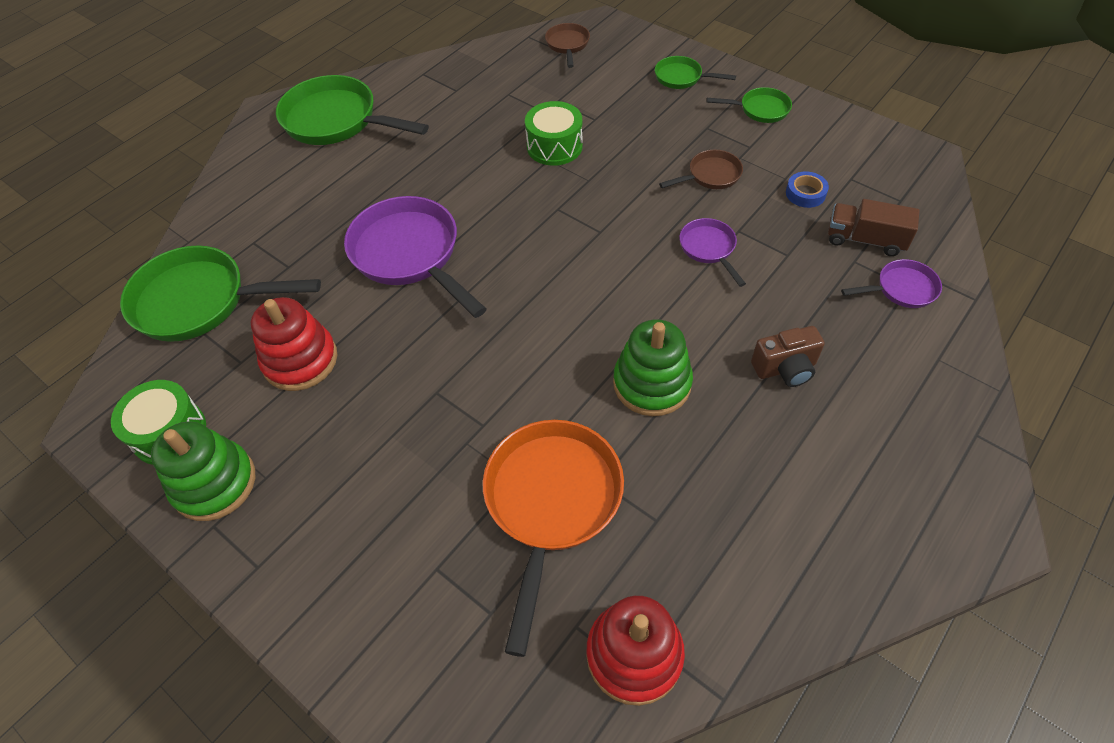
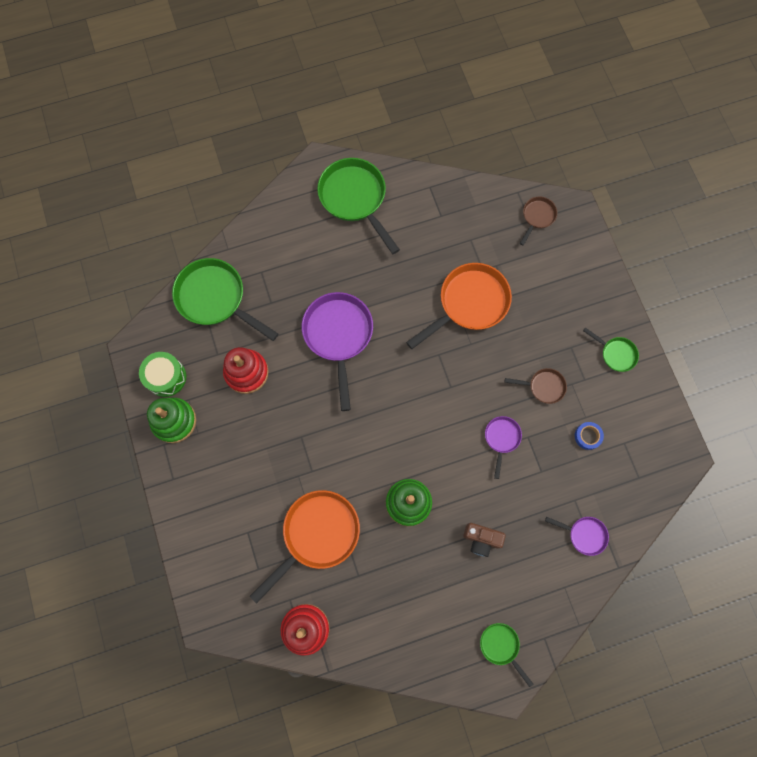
camera: 30 degrees right, 20 degrees up
(554, 146) = (469, 304): green drum -> orange pan
(682, 77) = (588, 294): green pan -> green pan (501, 646)
(865, 240) = (593, 490): brown truck -> none

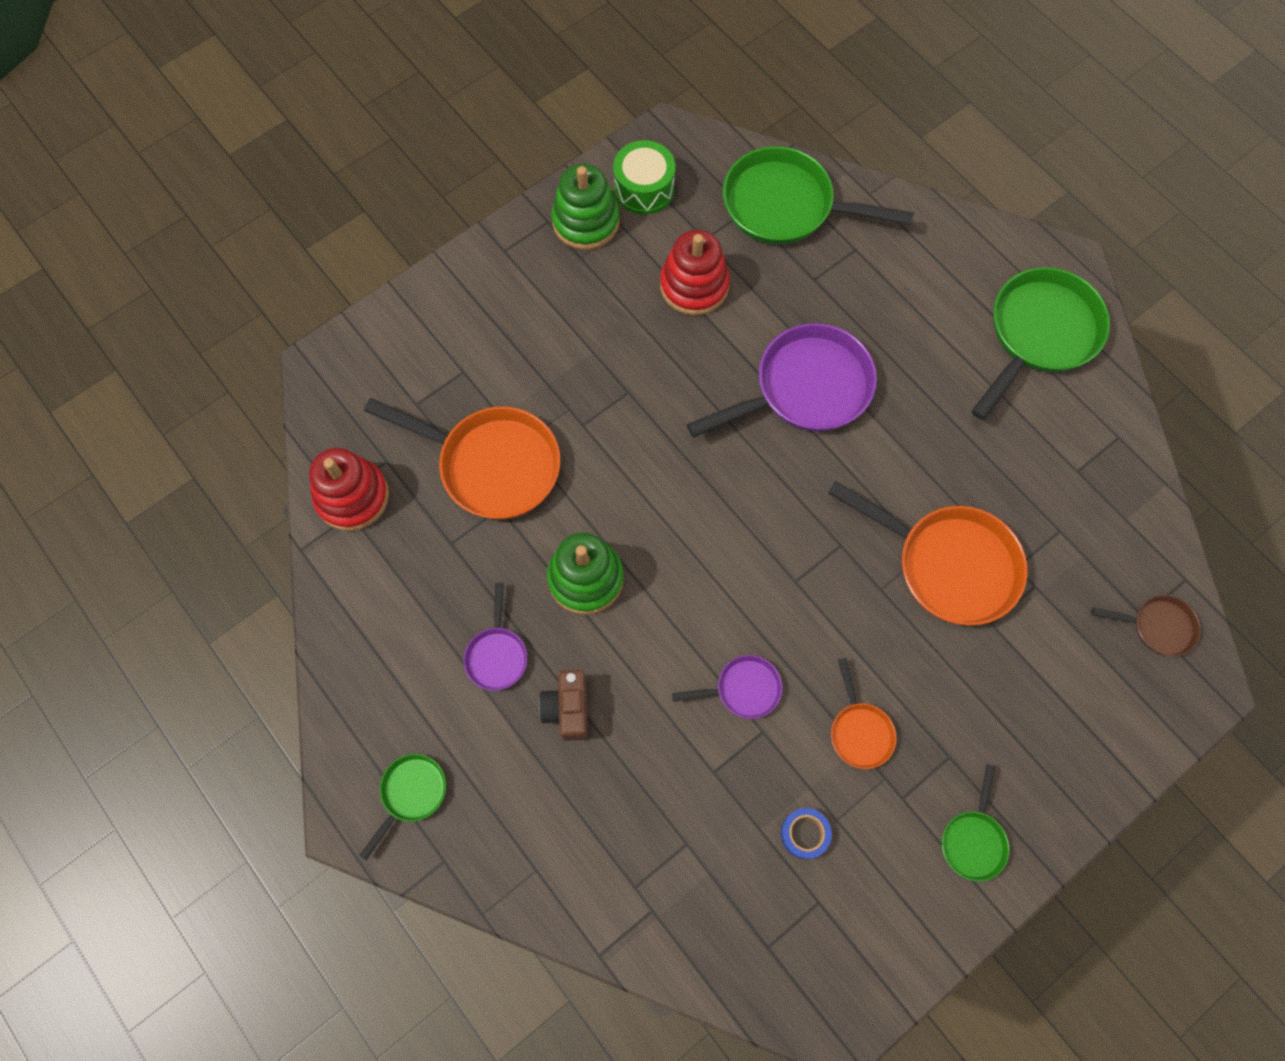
camera: 70 degrees right, 5 degrees down
(215, 299) = (786, 206): green pan -> green pan turned 90 degrees counterclockwise
(543, 386) = (859, 731): brown pan -> orange pan
(584, 534) = (634, 878): purple pan -> purple pan (497, 655)

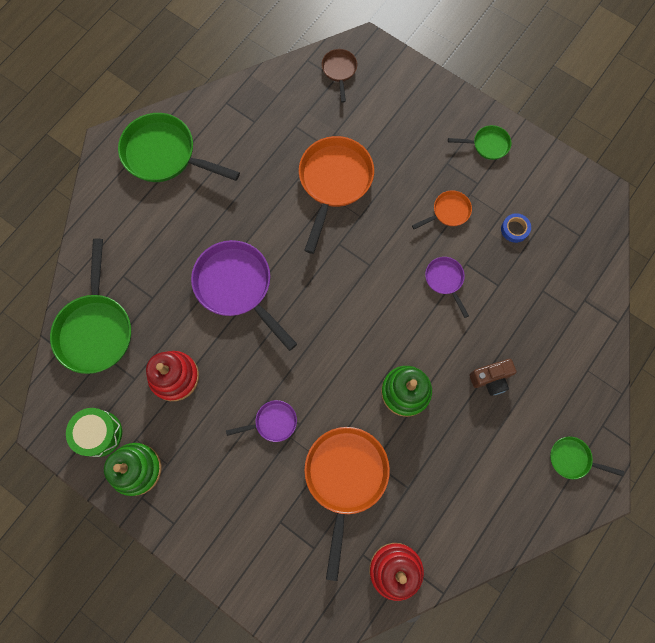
camera: 105 degrees left, 5 degrees up
(497, 655) = (472, 433): purple pan -> purple pan (272, 422)

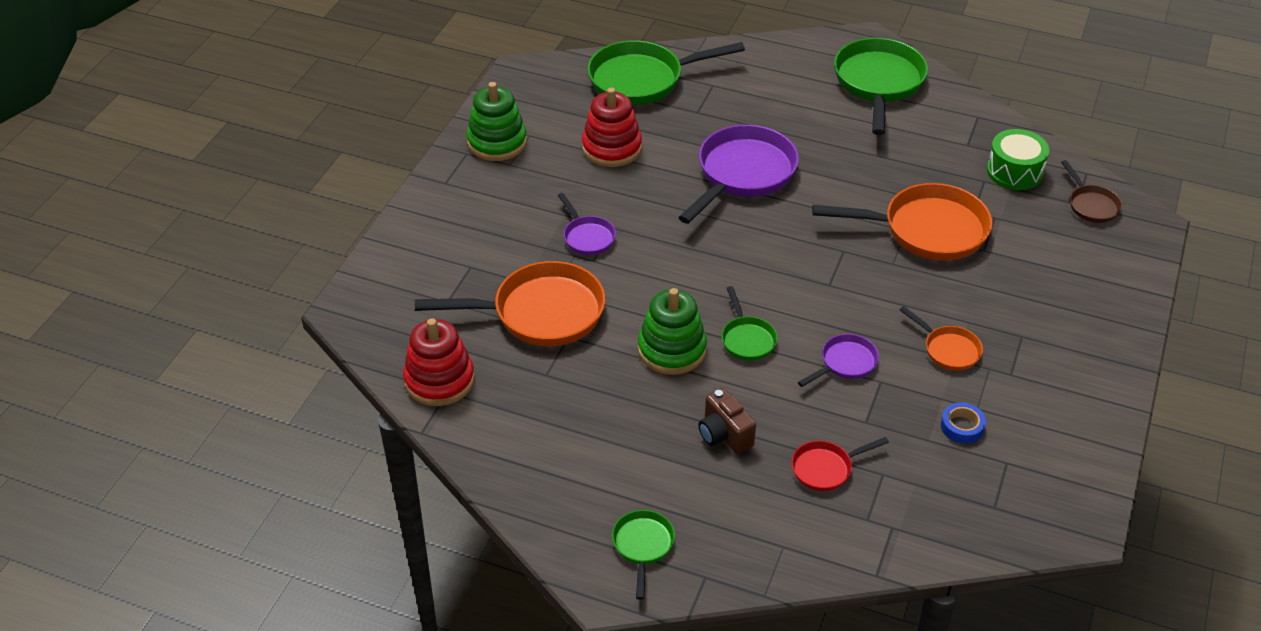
camera: 75 degrees right, 30 degrees down
(99, 433) = (527, 108): green drum -> green drum (1014, 172)
(339, 71) = (1091, 205): brown pan -> brown pan turned 90 degrees clockwise
(487, 145) = (1078, 375): green pan -> green pan (747, 339)
(531, 323) = (826, 468): none -> red pan

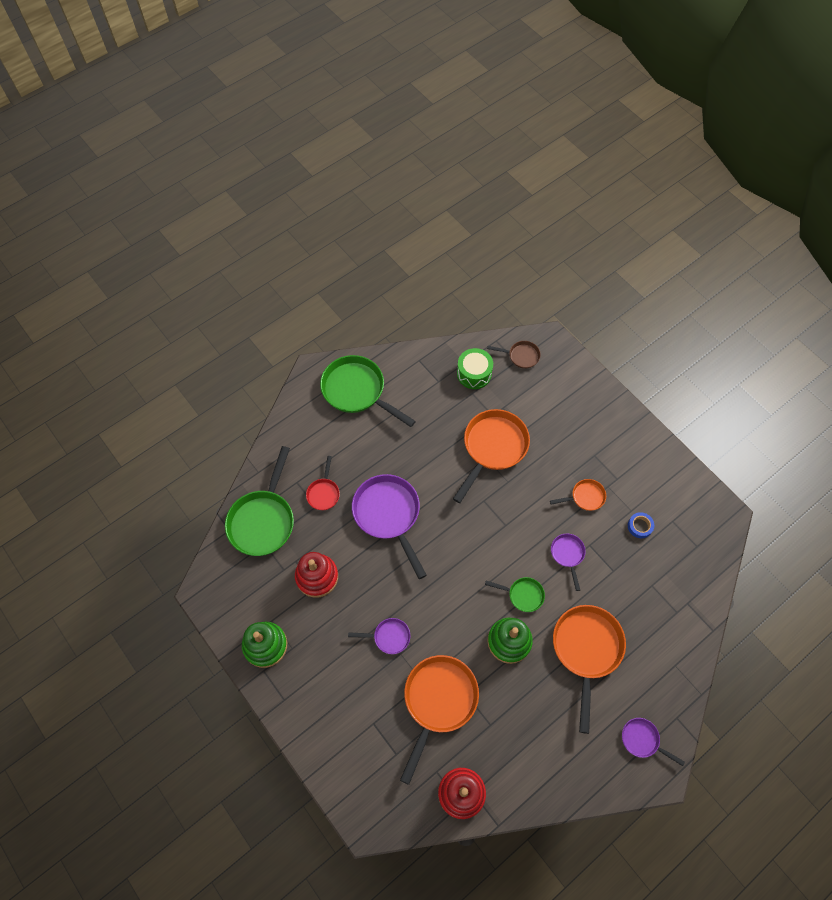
camera: 60 degrees left, 20 degrees up
(643, 546) = (642, 740): green pan -> purple pan
(724, 435) = (586, 650): brown camera -> orange pan
(826, 468) = (635, 611): red pan -> red pan (323, 493)

